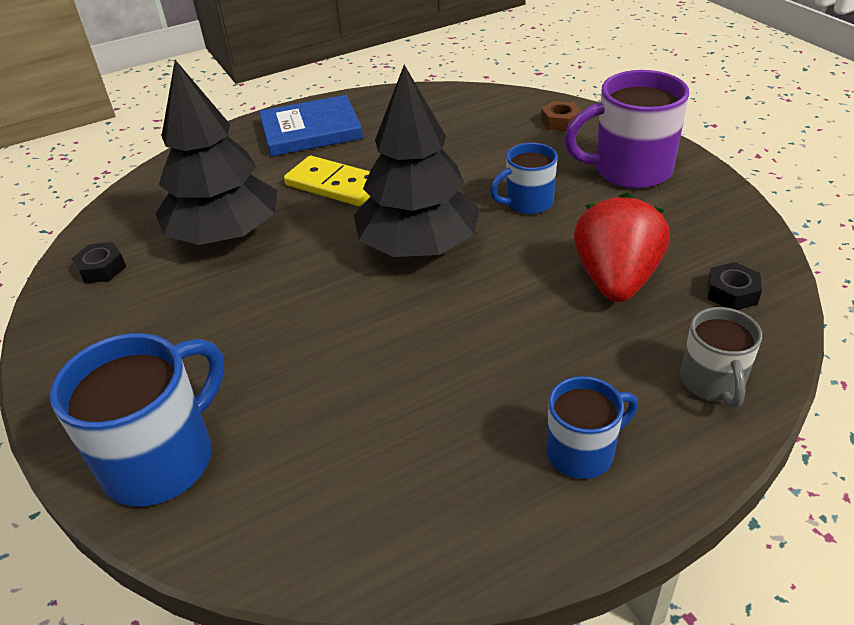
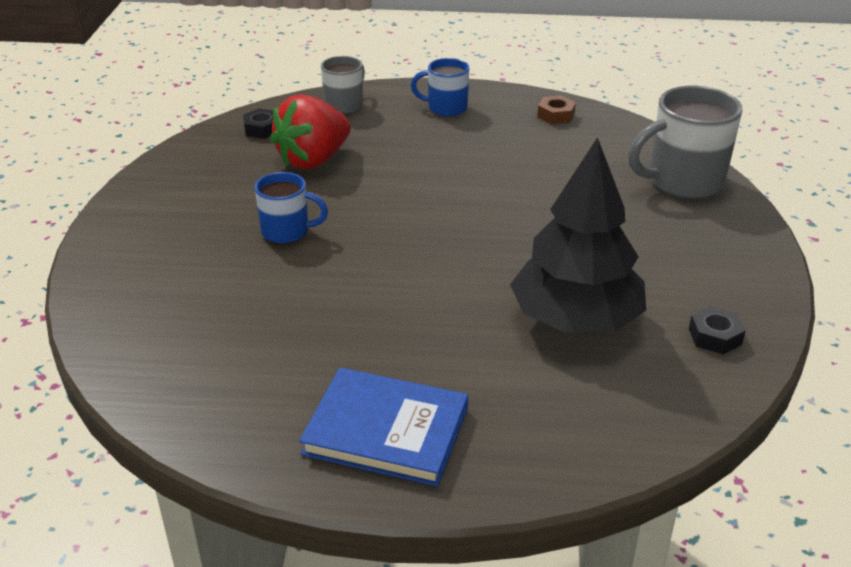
camera: 150 degrees left, 5 degrees down
(162, 459) = (682, 182): blue mug -> grey mug
(334, 185) = (429, 329): yellow domino -> none
(418, 247) = (414, 235): black tree -> none
(560, 122) = (128, 297): brown nut -> brown nut (556, 115)
(629, 170) = (169, 221): purple mug -> none

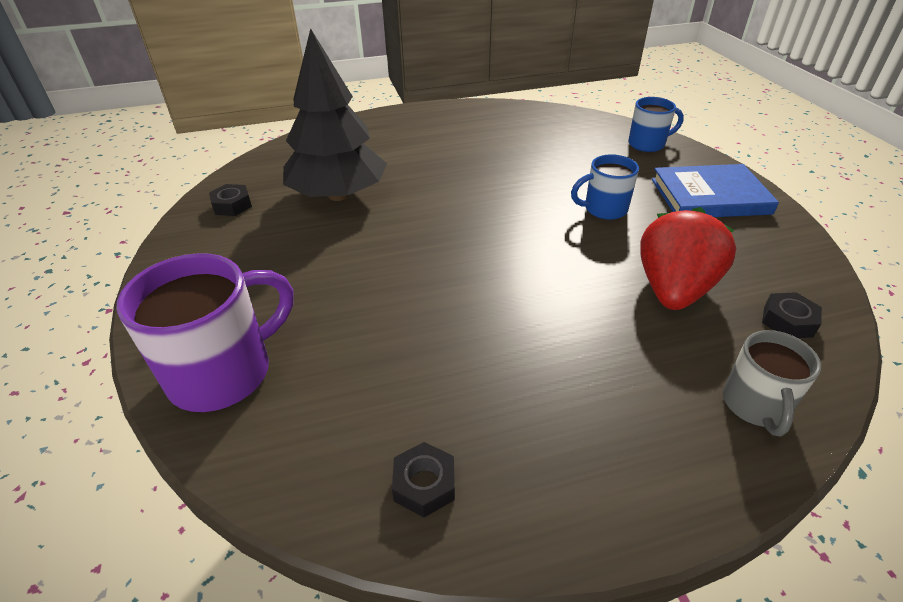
camera: 160 degrees right, 5 degrees up
(386, 430) = (432, 125): blue book -> blue book (710, 196)
(446, 108) = (608, 447): blue mug -> blue mug (647, 144)
(556, 115) = (424, 484): brown nut -> black nut
(682, 182) = (224, 372): grey mug -> purple mug

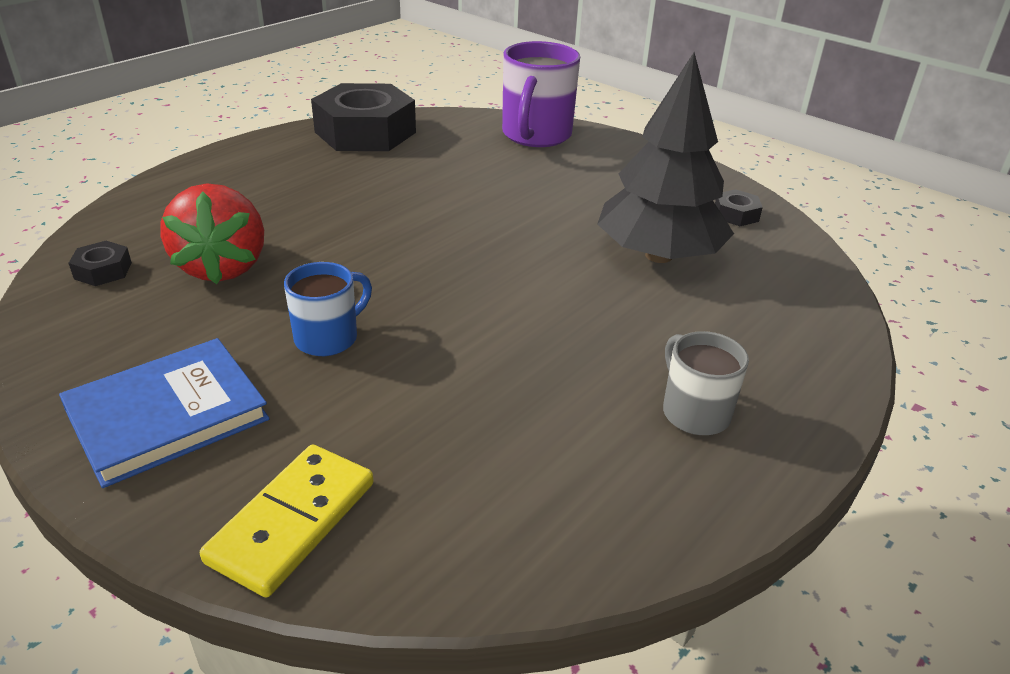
camera: 145 degrees right, 5 degrees down
(424, 484) = (365, 132): black nut -> black nut, size x2.45
(647, 144) = (293, 522): blue mug -> yellow domino
(755, 405) = (154, 207): grey mug -> grey mug (694, 412)

